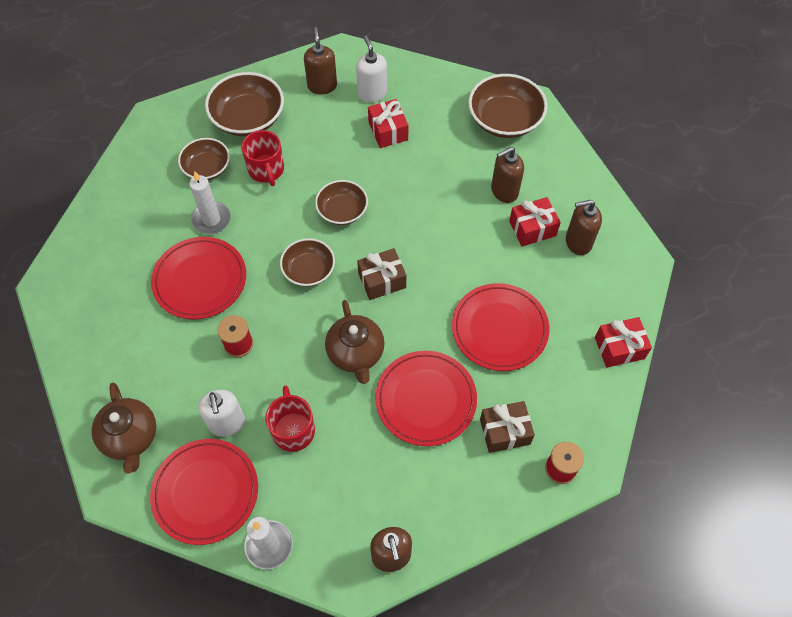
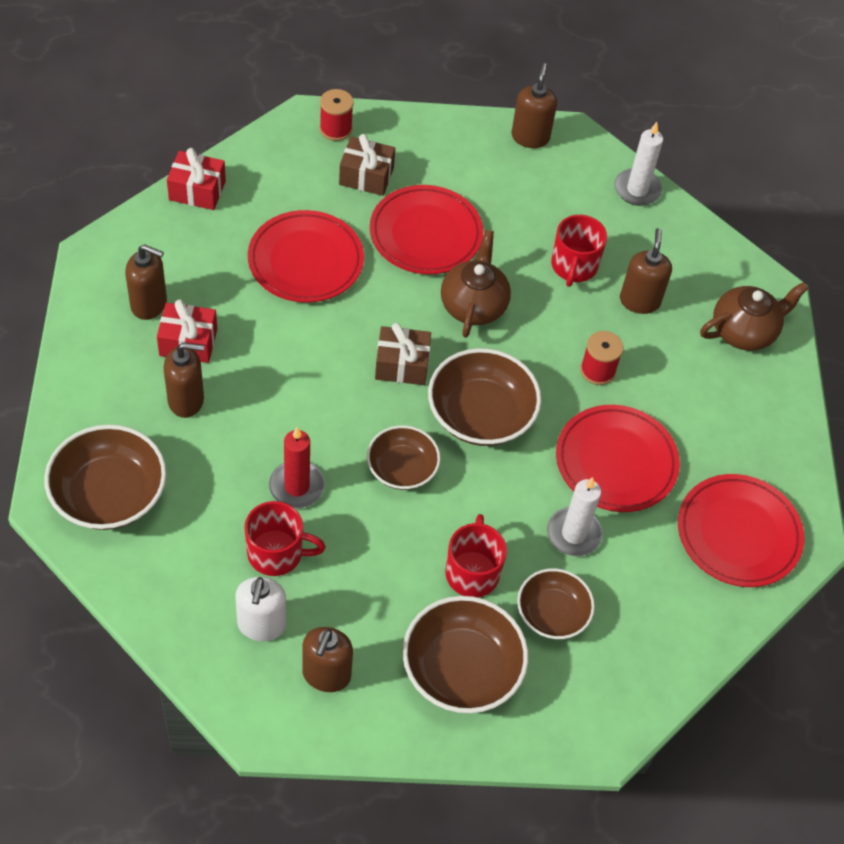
camera: 160 degrees left, 5 degrees down
(130, 437) = (744, 331): brown teapot -> brown teapot turned 60 degrees clockwise
(205, 492) = (682, 253): red plate -> red plate (738, 533)
(227, 423) = (639, 301): white soap dispenser -> brown soap dispenser
(309, 270) = (481, 414): brown bowl -> brown bowl, size x1.57
(388, 131) = (276, 553): red gift -> red mug
(400, 171) = (297, 486): none -> red candle

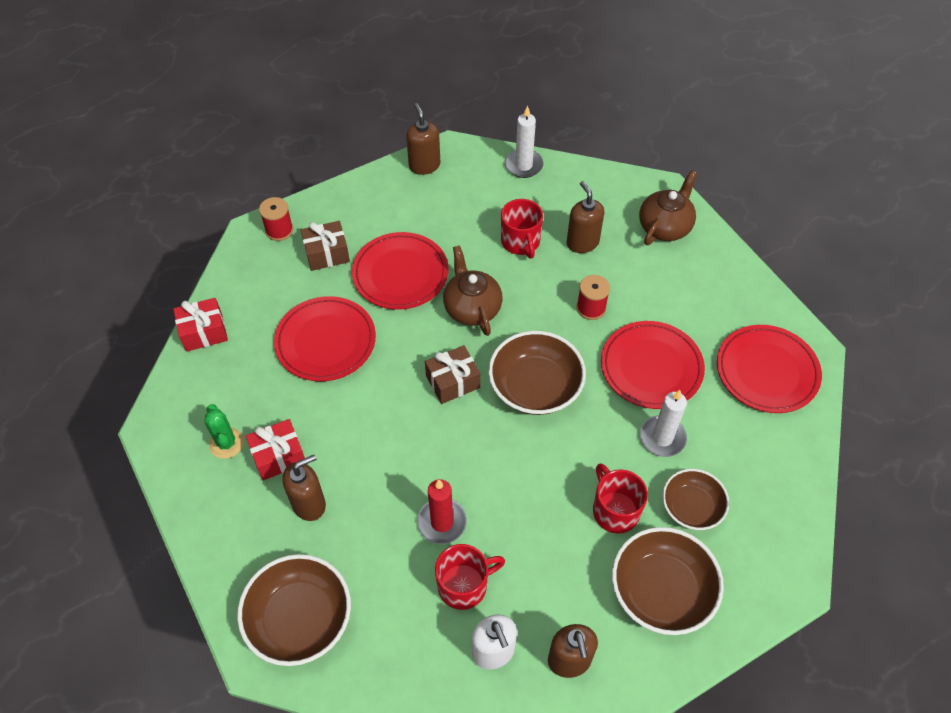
camera: 25 degrees left, 0 degrees up
(149, 304) = (226, 443): brown soap dispenser -> green cactus
(402, 468) = (509, 461): brown bowl -> none

